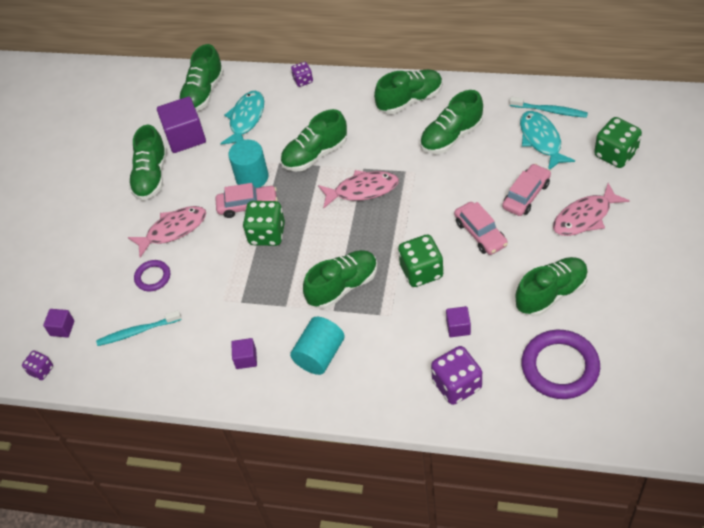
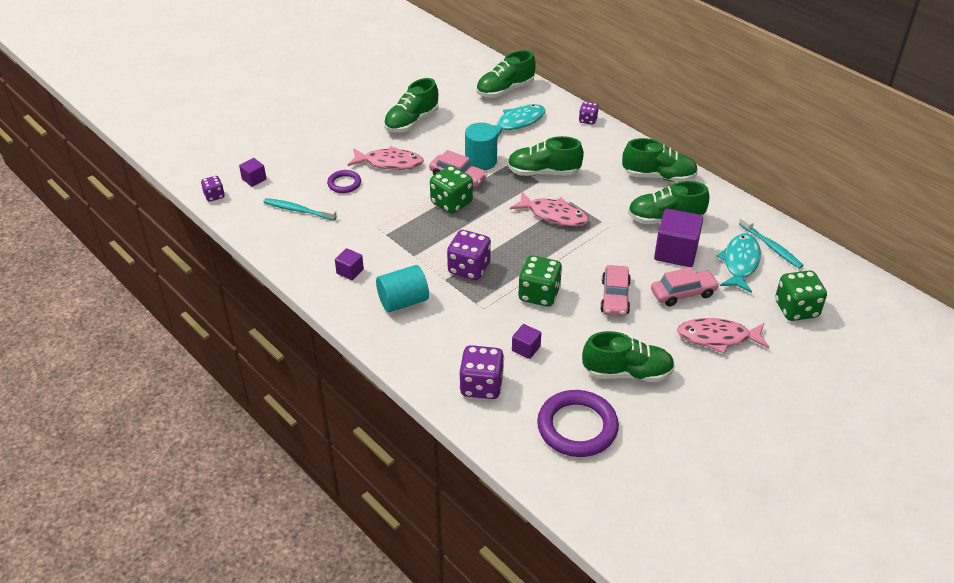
camera: 30 degrees right, 10 degrees down
(185, 137) = (462, 110): purple cube -> purple cube (676, 252)
(343, 286) = (469, 268): green shoe -> purple dice

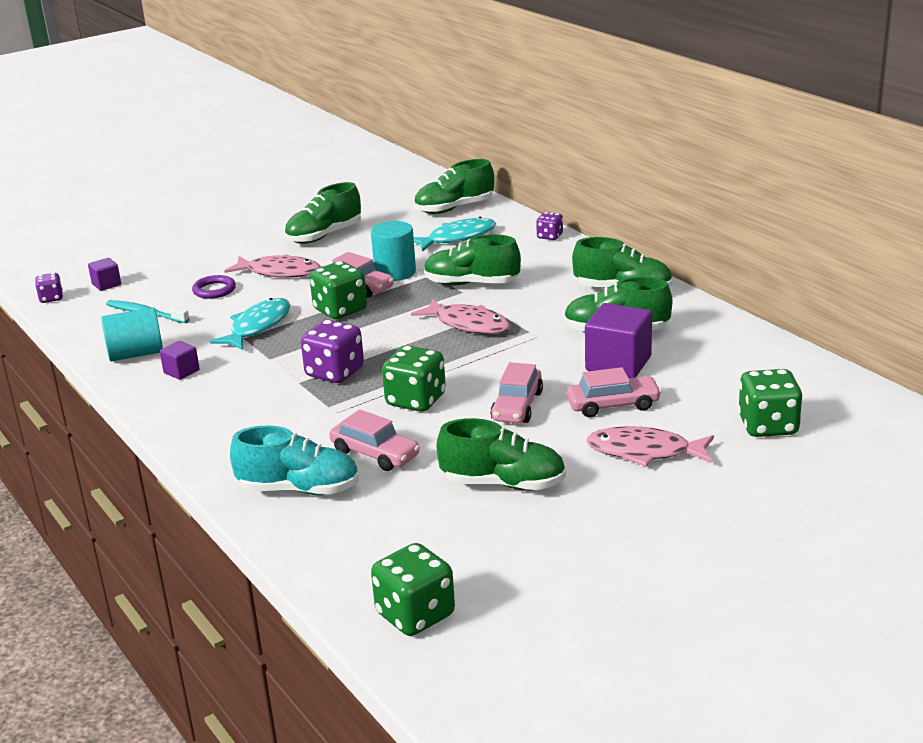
camera: 10 degrees right, 15 degrees down
(403, 301) = (235, 402): turquoise cylinder -> turquoise cylinder (136, 354)
(481, 386) = (299, 489): purple dice -> turquoise shoe
(526, 348) = (375, 454): purple cube -> pink car
(577, 427) = (410, 538): purple ring -> none
(602, 497) = (415, 615): none -> green dice
(740, 263) = (704, 376): turquoise fish -> turquoise fish (258, 326)
(771, 246) = (753, 361): turquoise toothbrush -> none

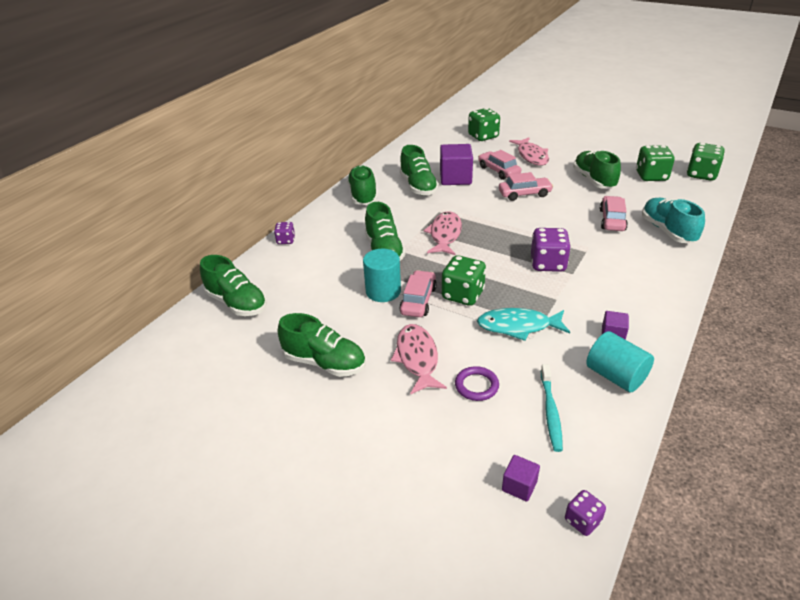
camera: 115 degrees left, 10 degrees up
(416, 400) = (549, 224): green dice -> green dice (651, 176)
(457, 238) = (302, 282): turquoise fish -> none

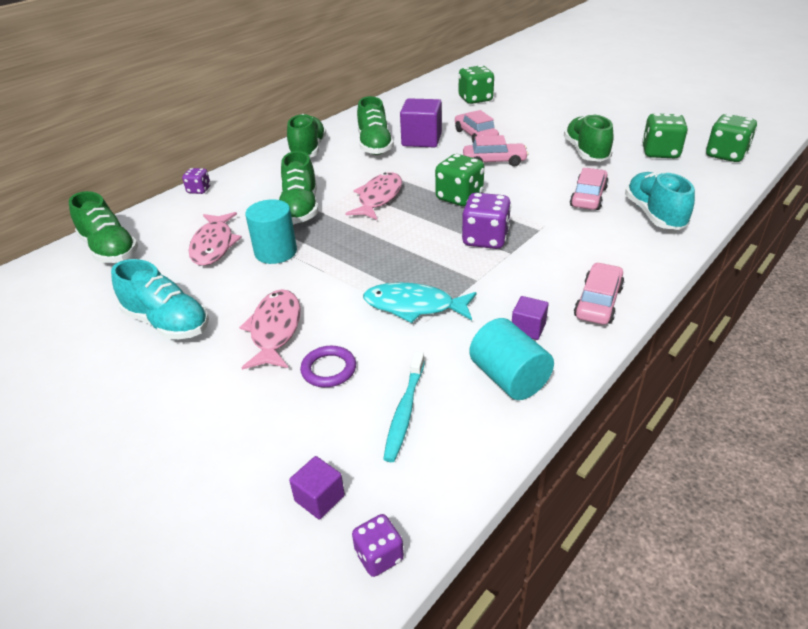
camera: 10 degrees right, 0 degrees up
(325, 362) = (167, 323): green shoe -> turquoise shoe
(418, 300) = (310, 266): pink car -> pink car (598, 302)
(463, 295) = (365, 264): green dice -> green dice (459, 197)
(531, 156) = (522, 122): pink fish -> pink fish (214, 245)

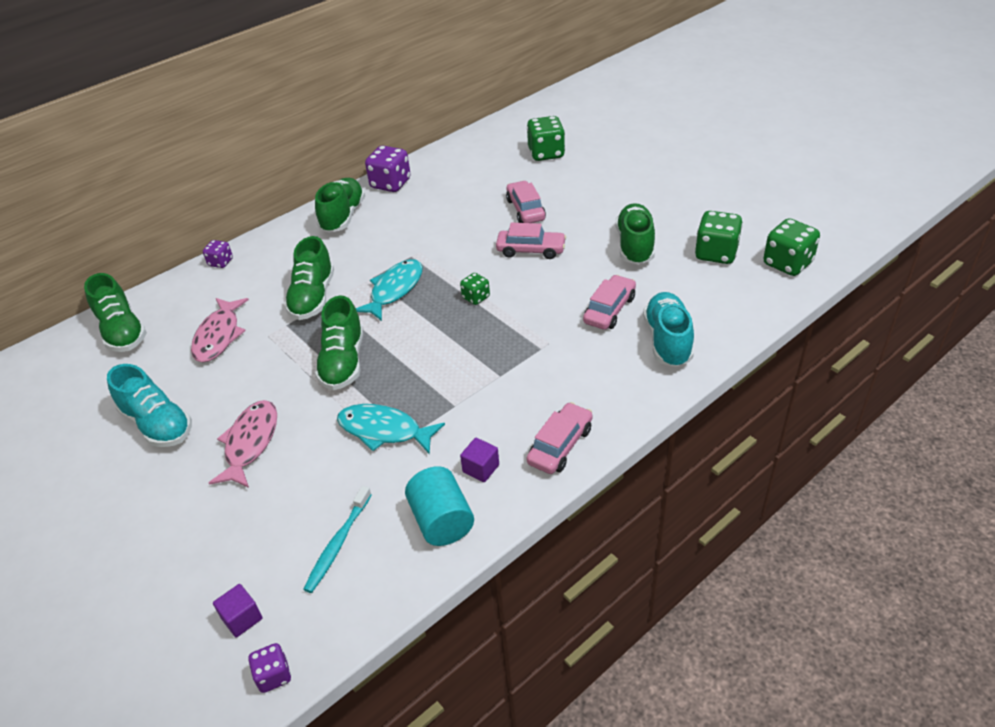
camera: 10 degrees right, 5 degrees up
(276, 252) = (274, 351): turquoise cylinder -> none
(329, 369) = (285, 492): purple ring -> none
(375, 145) = (413, 215): green shoe -> green shoe (343, 362)
(378, 198) = (394, 290): pink fish -> turquoise fish
(421, 140) = (465, 211): purple cube -> none
(459, 197) = (476, 297): green dice -> green dice, size x0.56
(485, 239) = (481, 356): purple dice -> purple dice (390, 184)

